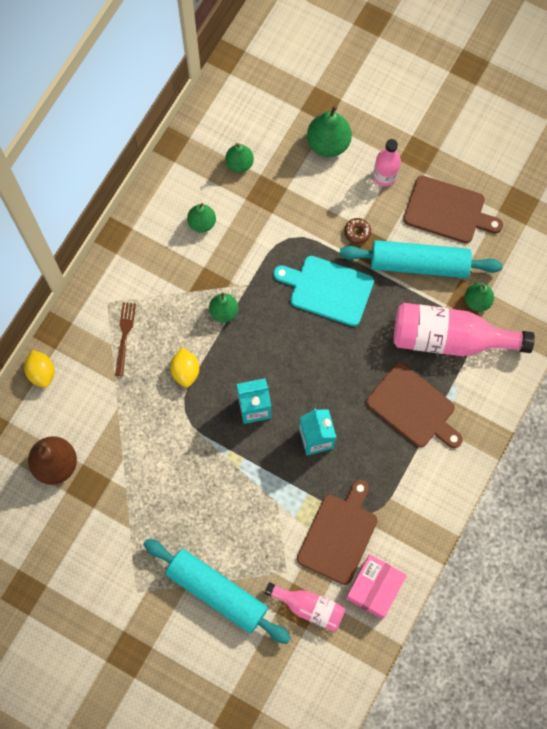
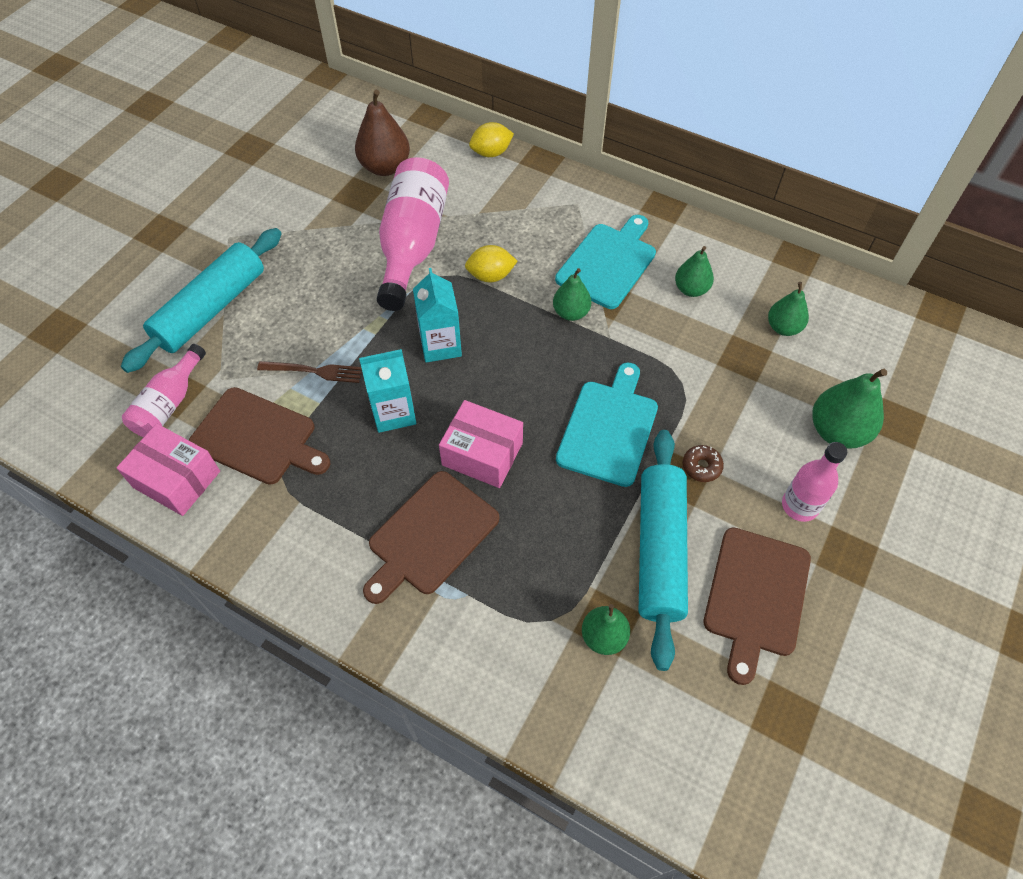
camera: 90 degrees right, 15 degrees down
(124, 335) = (537, 219): brown fork -> brown fork (315, 371)
(174, 281) = (608, 263): none -> turquoise cutting board
(350, 375) = (482, 454): none -> pink box
(450, 338) = (539, 592): pink bottle -> pink bottle (413, 245)

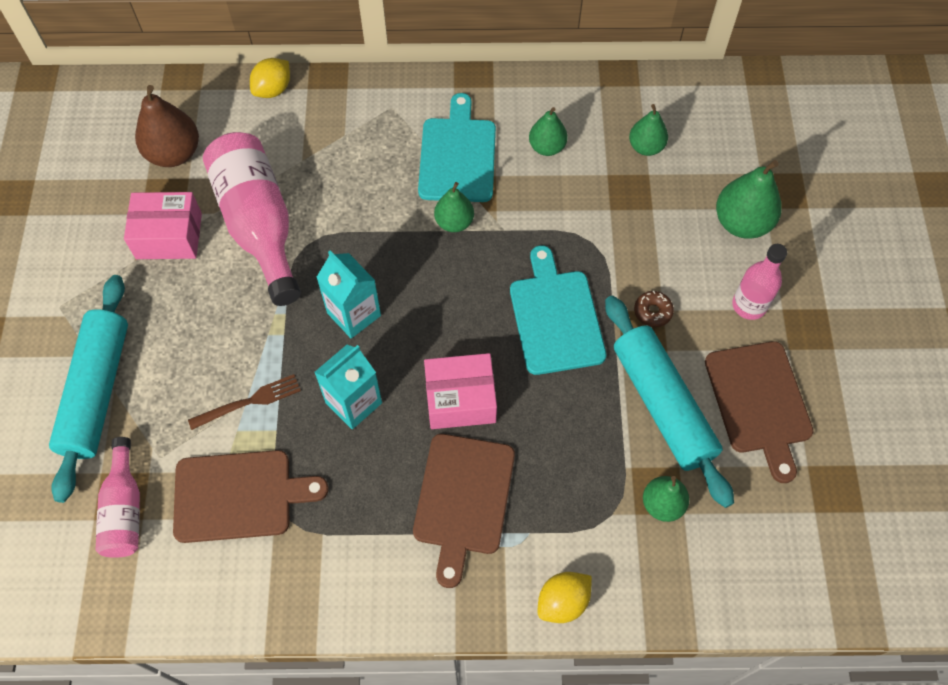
camera: 30 degrees left, 5 degrees up
(177, 479) = (188, 578): pink box -> pink box (169, 236)
(491, 276) = (356, 221): yellow lemon -> yellow lemon (562, 601)

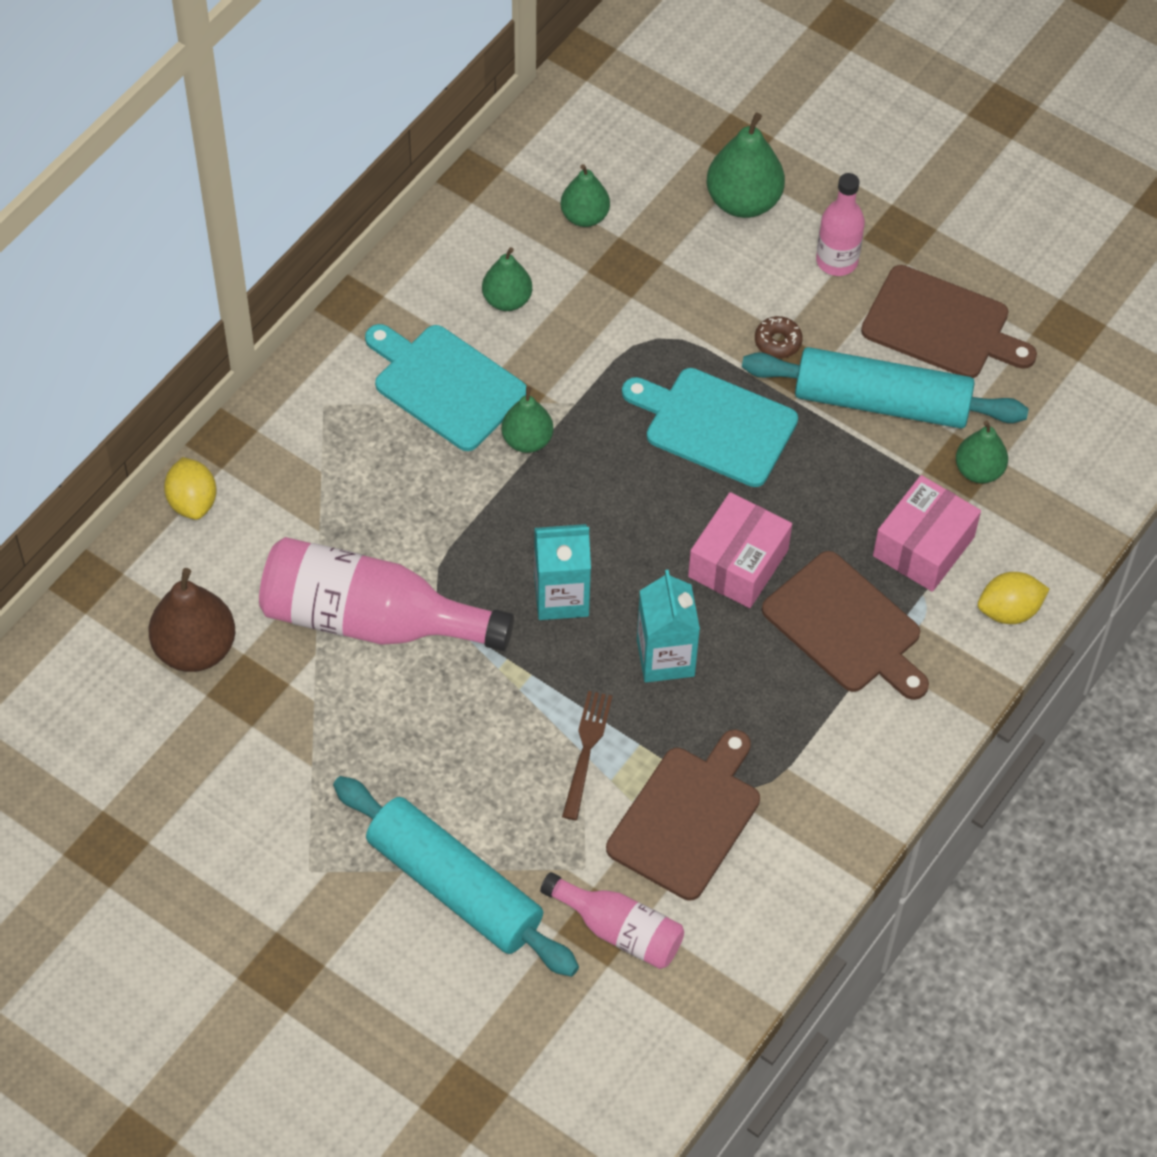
camera: 55 degrees left, 5 degrees down
(169, 236) = (308, 714): pink box -> pink box (923, 546)
(562, 601) = (1009, 611): yellow lemon -> yellow lemon turned 75 degrees clockwise

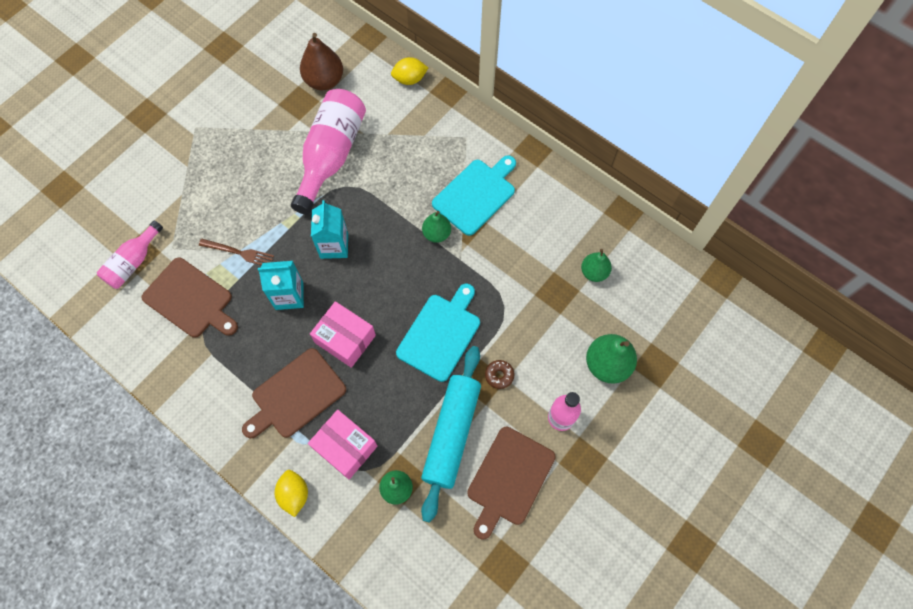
camera: 95 degrees right, 10 degrees up
(454, 886) = (174, 188): turquoise rolling pin -> none
(507, 300) = (533, 228): green pear -> none

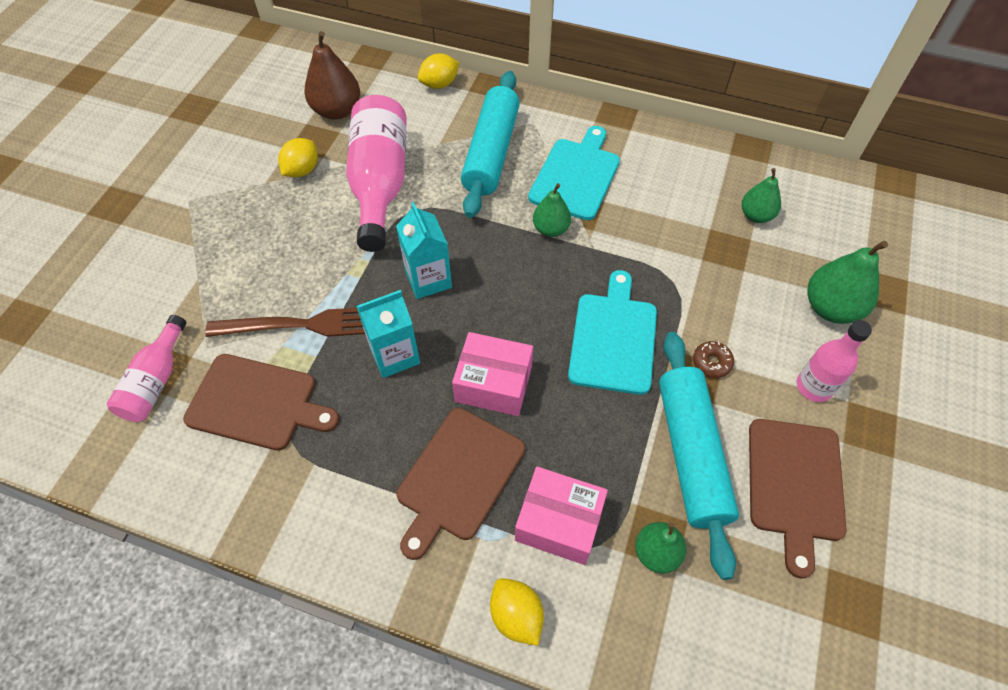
camera: 20 degrees left, 10 degrees down
(239, 253) = (305, 324): brown fork -> brown fork, size x1.61
(280, 126) = (302, 170): none -> yellow lemon
(422, 154) = (491, 153): none -> turquoise rolling pin

